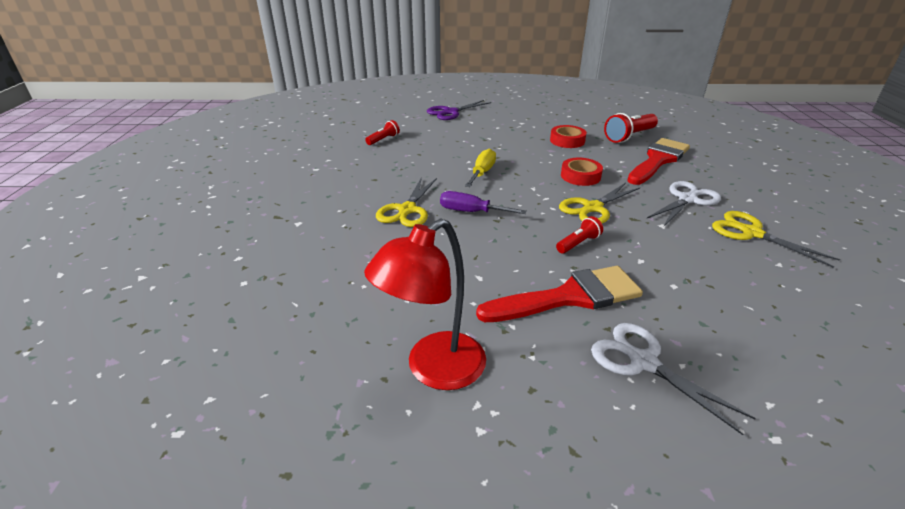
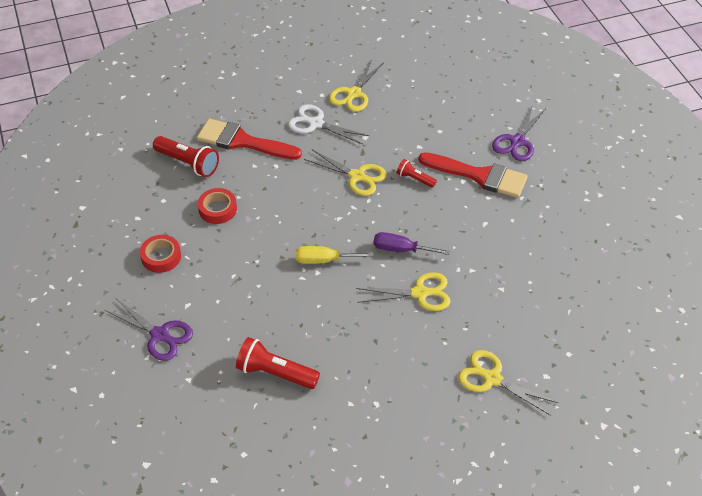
camera: 110 degrees left, 15 degrees up
(274, 225) = (492, 378): none -> yellow scissors
(383, 139) = (275, 373): red flashlight -> red flashlight, size x1.75
(434, 370) = (576, 222): red lamp -> none
(471, 212) = (401, 249): purple screwdriver -> purple screwdriver turned 105 degrees clockwise
(569, 297) = (479, 176): red brush -> red brush turned 150 degrees clockwise
(580, 176) = (300, 190): red tape -> red tape (161, 257)
(643, 362) = (517, 141): white scissors -> purple scissors

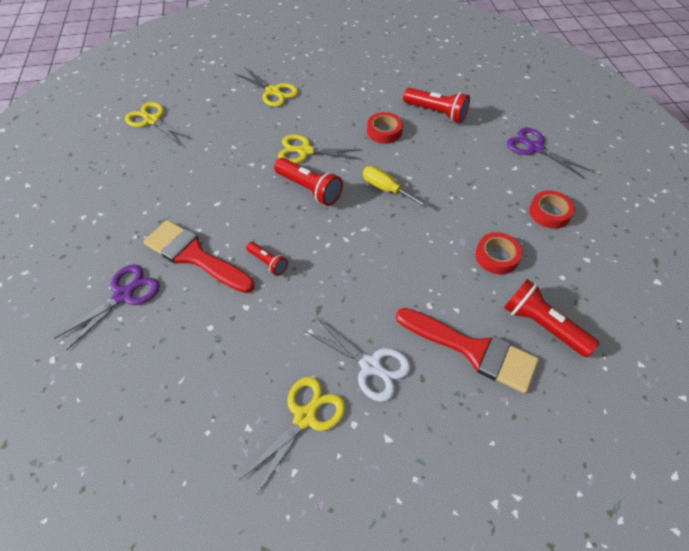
camera: 170 degrees left, 5 degrees up
(324, 260) = (386, 189): yellow screwdriver -> yellow screwdriver turned 150 degrees counterclockwise
(336, 333) = (384, 131): none -> red tape
(357, 176) = (333, 275): yellow scissors -> yellow scissors (152, 120)
(401, 249) = (309, 189): purple screwdriver -> red flashlight

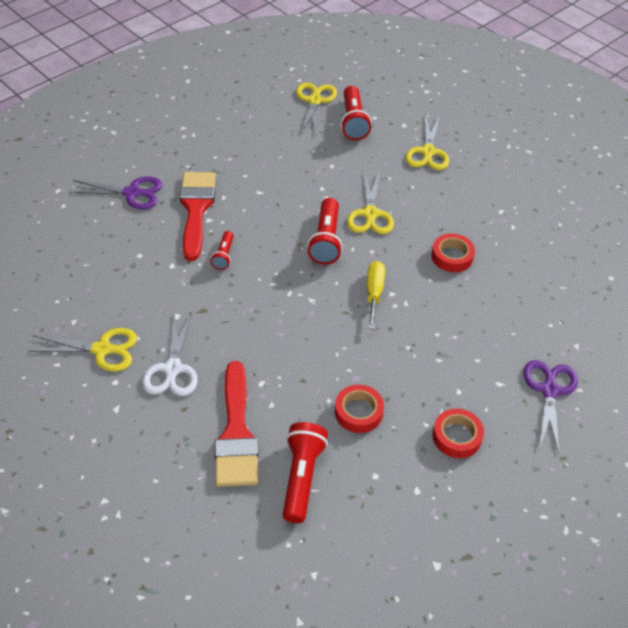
camera: 55 degrees right, 5 degrees down
(305, 151) = (370, 214): yellow scissors -> yellow scissors turned 150 degrees counterclockwise
(436, 113) = (522, 284): red flashlight -> red flashlight (353, 122)

